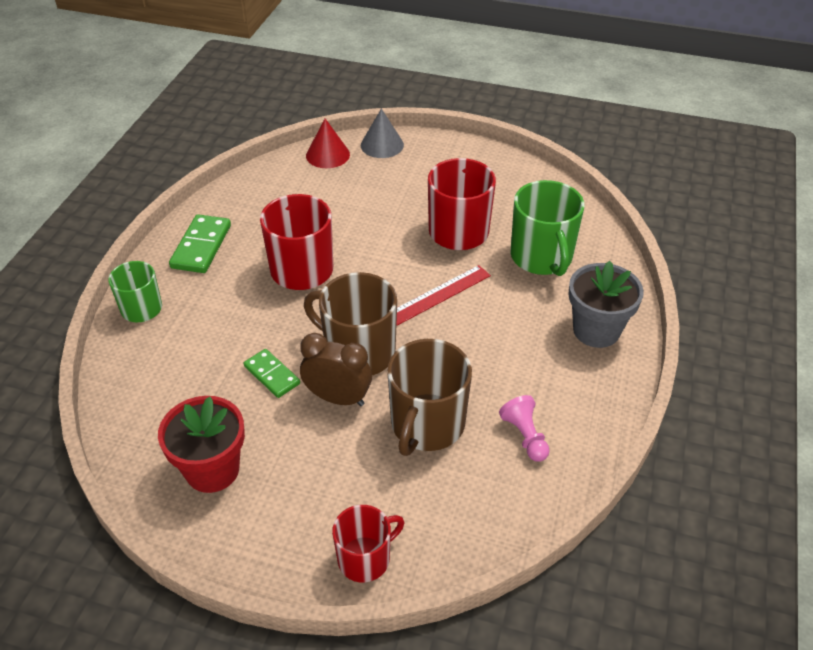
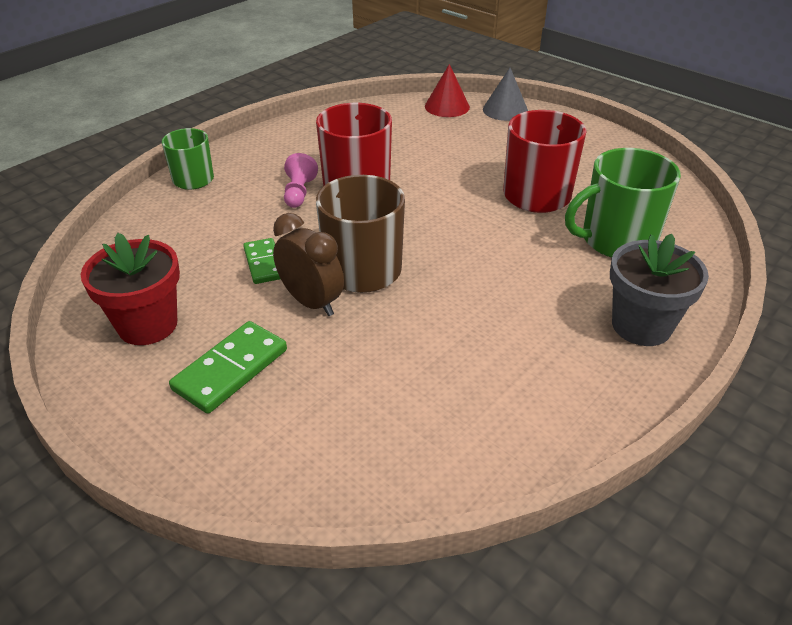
camera: 25 degrees right, 5 degrees down
(201, 246) = (281, 147): green domino -> green domino (231, 370)
(365, 558) = (227, 462): red mug -> none
(427, 425) = (385, 356): brown mug -> none
(439, 295) = (479, 243): red ruler -> none
(525, 436) = (488, 404): pink pawn -> pink pawn (299, 193)
(541, 257) = (616, 240): green mug -> green mug turned 60 degrees clockwise

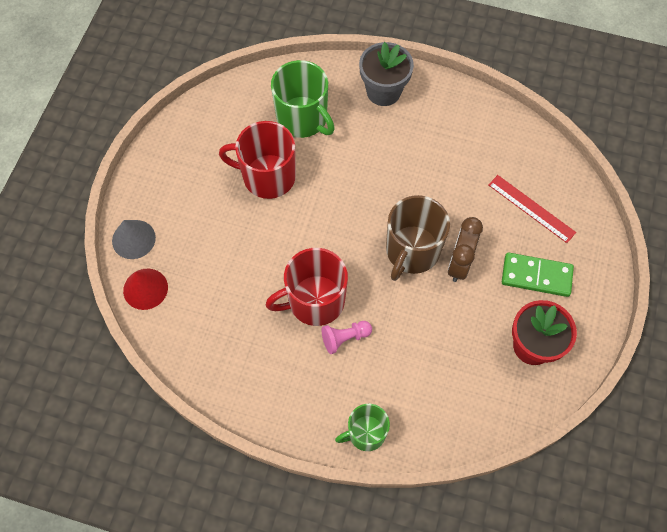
camera: 115 degrees left, 25 degrees up
(264, 263) = (439, 313): green domino -> none
(337, 412) = (531, 208): none -> red ruler

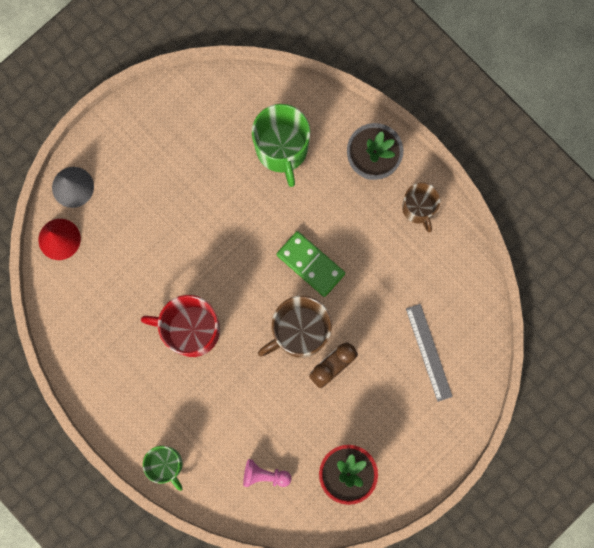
camera: 30 degrees right, 15 degrees up
(267, 176) = (218, 190): red mug -> none
(345, 338) = (196, 376): pink pawn -> pink pawn (264, 475)
(365, 433) = (166, 464): green mug -> green mug turned 135 degrees counterclockwise
(445, 106) = (418, 208): none -> brown mug
(531, 208) = (429, 352): red ruler -> grey ruler
(536, 276) = (391, 415): green domino -> green domino (310, 264)

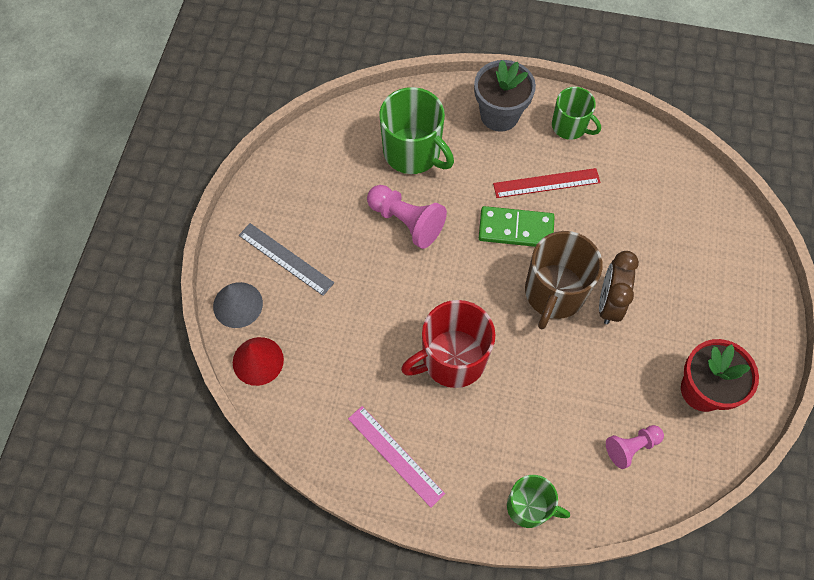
camera: 35 degrees left, 15 degrees down
(104, 369) = (395, 455): none -> pink ruler
(235, 203) = (406, 222): none -> pink pawn
(362, 243) = (546, 183): none -> red ruler
(418, 208) = (570, 126): brown mug -> green mug
(429, 352) = (680, 234): grey ruler -> grey ruler (286, 258)

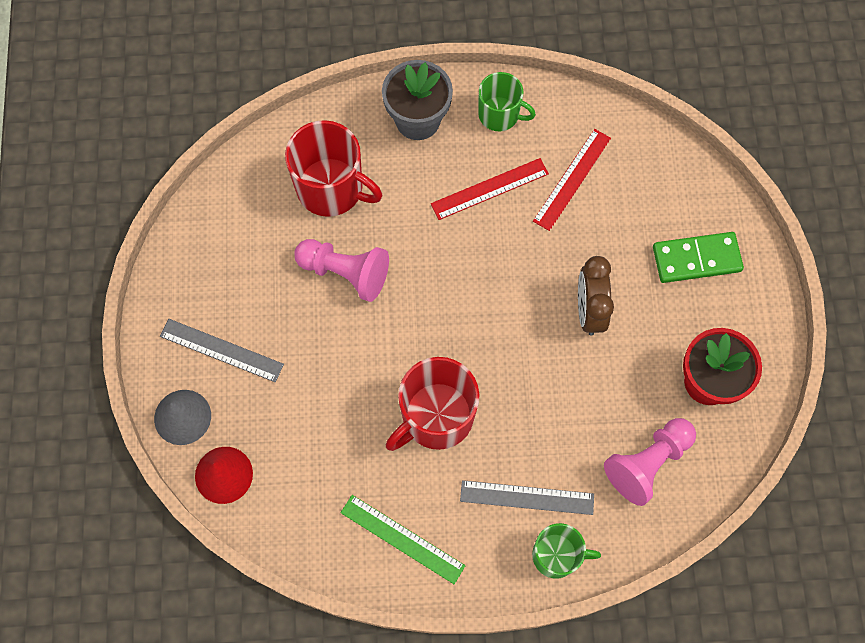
camera: 15 degrees left, 5 degrees up
(395, 455) = (402, 539): pink ruler -> green ruler
(413, 152) = (331, 188): green mug -> red mug
(515, 449) = (527, 498): none -> grey ruler
(516, 229) = (469, 251): green domino -> green domino (696, 259)
(554, 293) = (528, 314): brown mug -> none
(620, 192) = (572, 179): none -> red ruler
(631, 447) = (647, 463): pink pawn -> pink pawn, size x1.56

